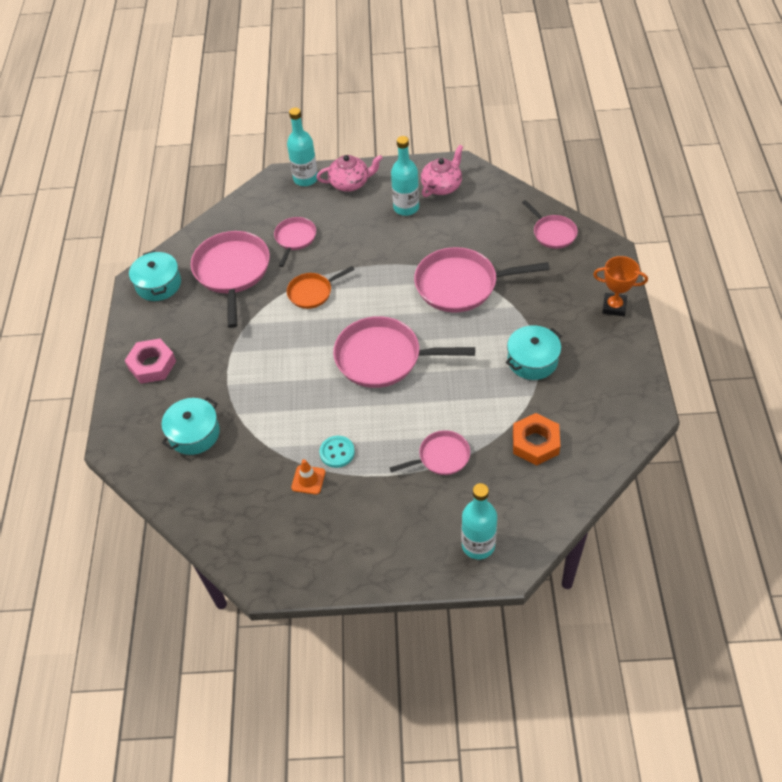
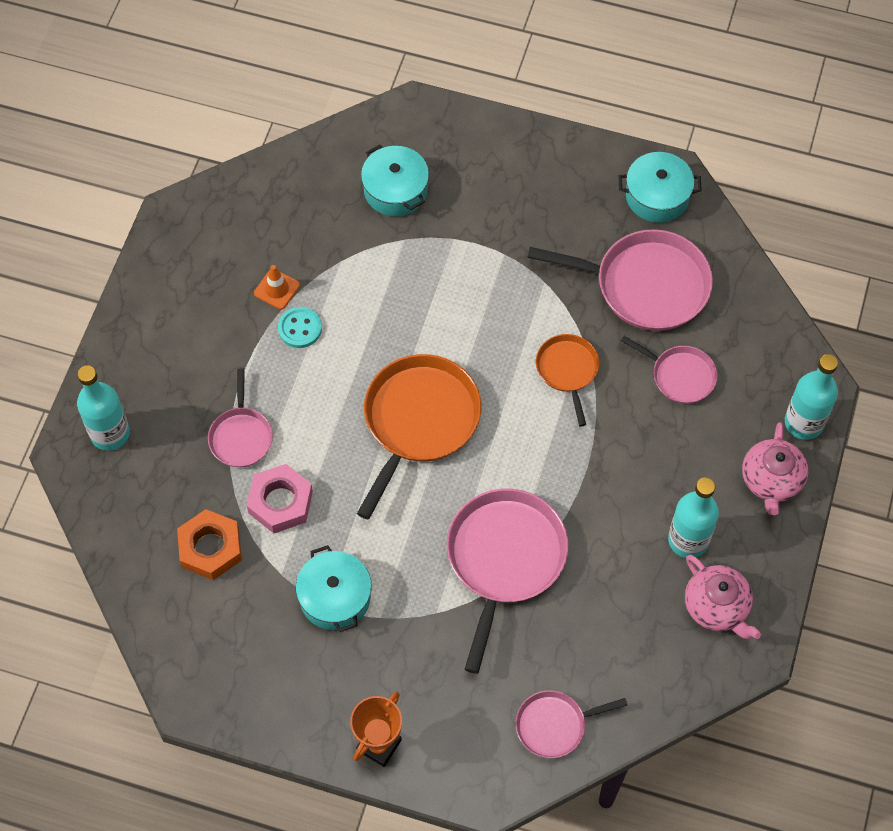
camera: 105 degrees right, 10 degrees up
(152, 365) = (520, 166): pink nut -> pink nut (280, 502)
(383, 358) = (419, 420): pink pan -> orange pan

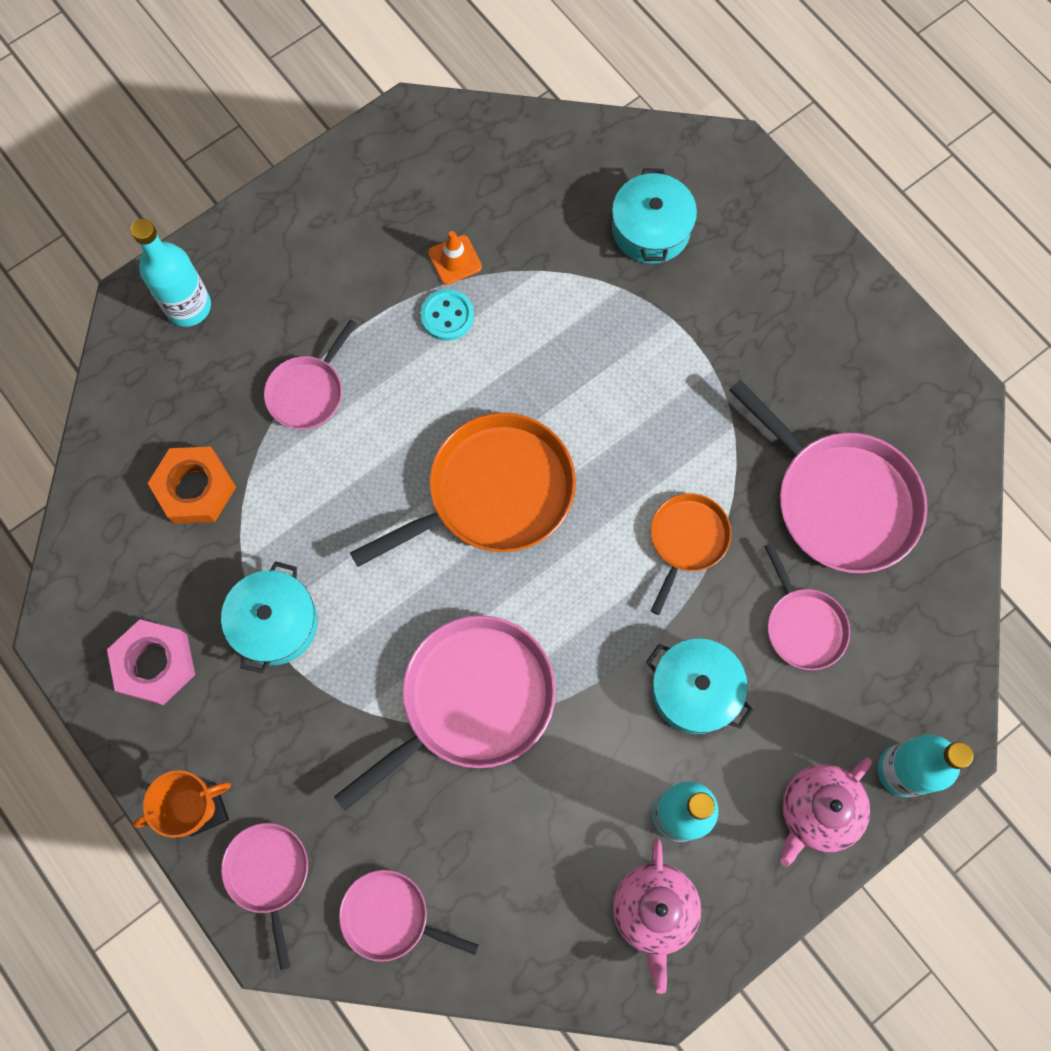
camera: 35 degrees right, 10 degrees up
(280, 502) = (295, 486): pink nut -> pink nut (155, 664)
(454, 754) = (268, 873): none -> pink pan
(657, 196) = (926, 409): turquoise pot -> turquoise pot (695, 690)

